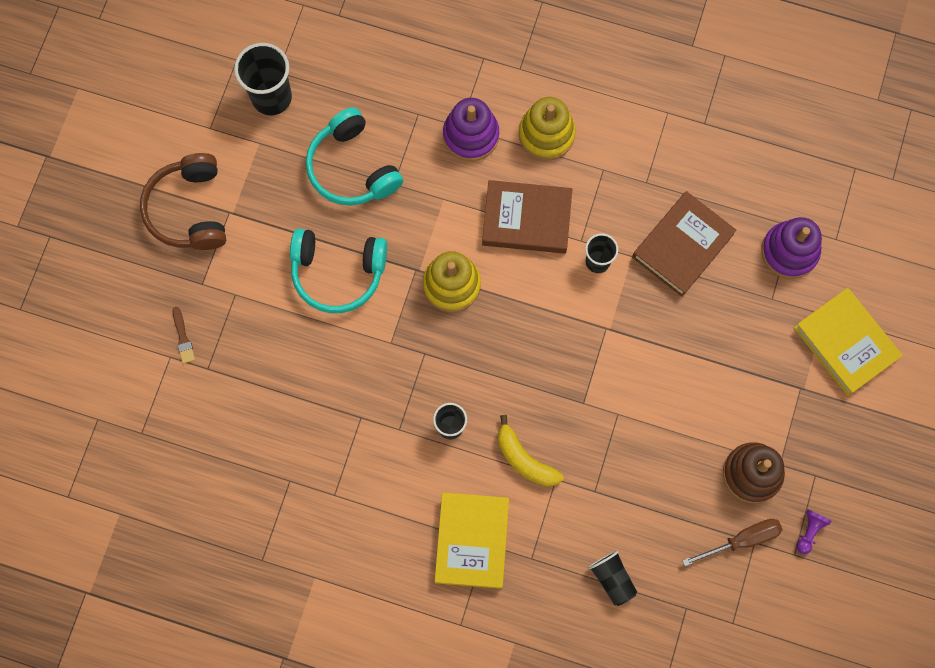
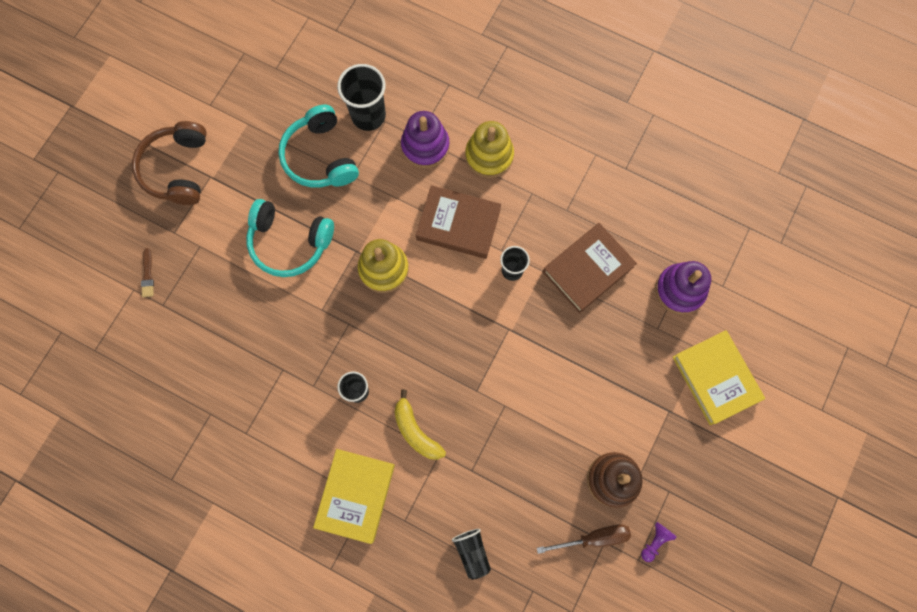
camera: 10 degrees right, 0 degrees up
(271, 97) = (266, 88): black cup -> black cup (368, 116)

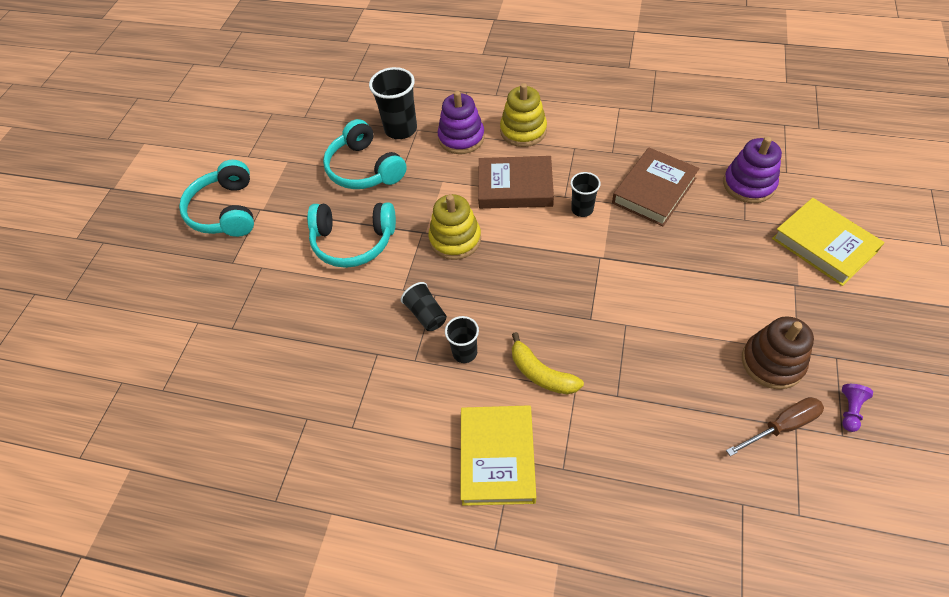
camera: 10 degrees left, 20 degrees down
(148, 275) = (211, 305): brown brush -> none
(177, 169) = (225, 211): brown headphones -> turquoise headphones
(472, 552) = (654, 481): black cup -> black cup (426, 314)

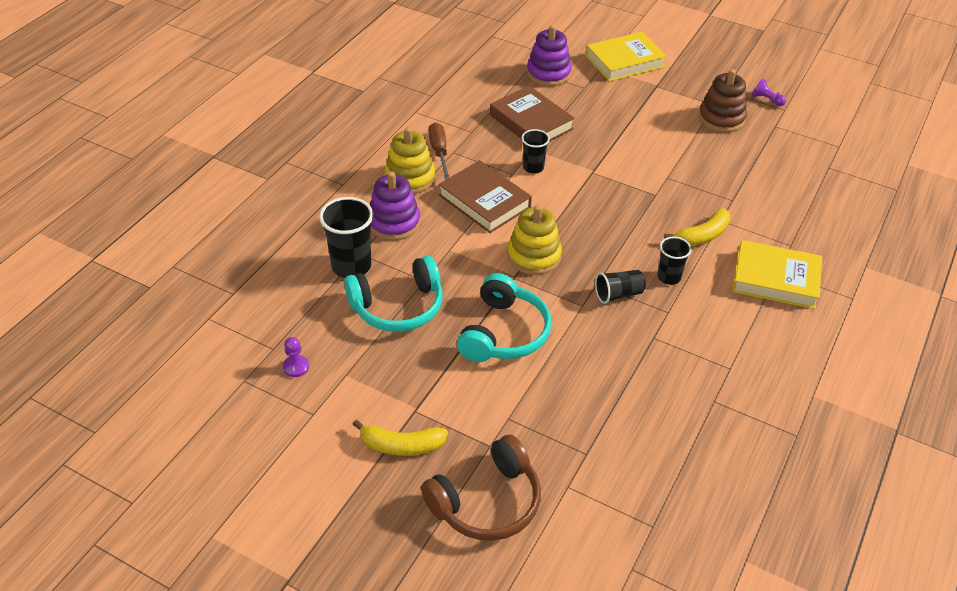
camera: 80 degrees left, 10 degrees down
(178, 274) = (487, 502): none -> brown headphones
(225, 211) = (401, 445): turquoise headphones -> yellow banana
(289, 133) = (296, 367): none -> purple pawn
(515, 187) = (484, 201): brown book -> brown book turned 60 degrees counterclockwise
(782, 426) = (773, 131): brown screwdriver -> brown screwdriver (439, 152)

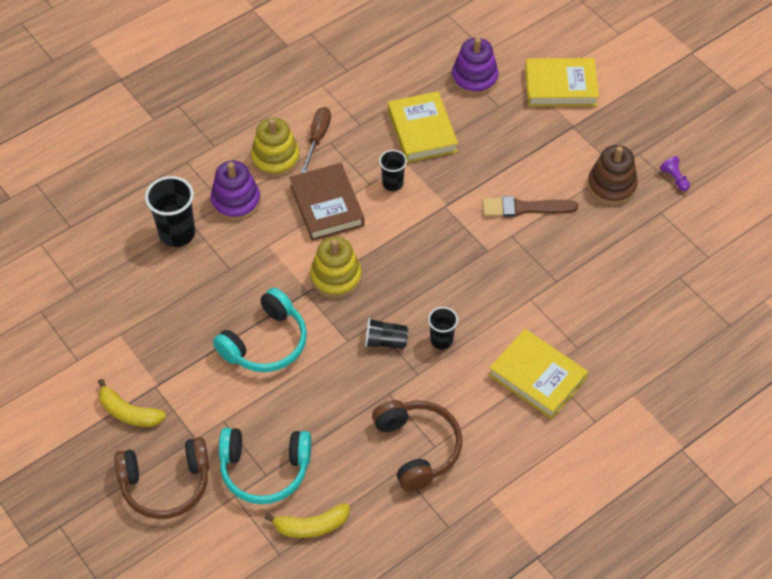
camera: 25 degrees right, 10 degrees up
(296, 367) = (85, 313): purple pawn -> none
(398, 307) = (194, 287): turquoise headphones -> turquoise headphones (265, 470)
(531, 122) = (422, 131): brown book -> yellow book
(662, 154) = (524, 208): none -> brown brush
(702, 236) = (501, 309): yellow banana -> yellow banana (311, 526)
(715, 375) = (418, 448): none -> brown headphones

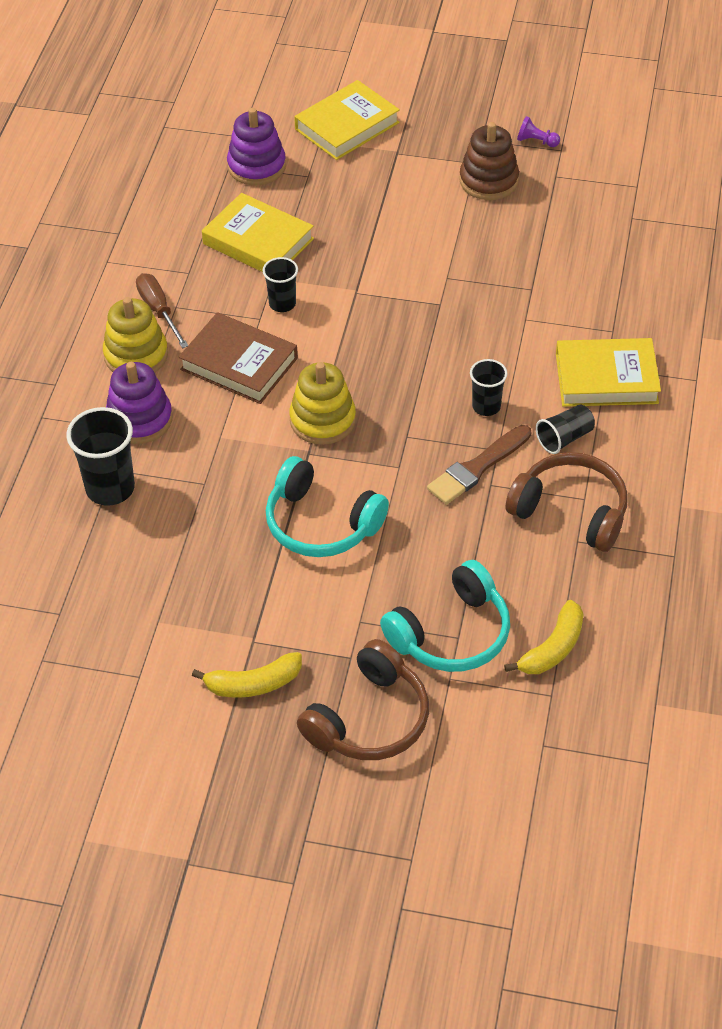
camera: 40 degrees left, 5 degrees down
(266, 343) = (321, 523): turquoise headphones -> turquoise headphones turned 120 degrees clockwise
(385, 341) = (435, 442): black cup -> black cup (564, 438)
(524, 208) = (432, 247): brown brush -> brown brush (477, 468)

